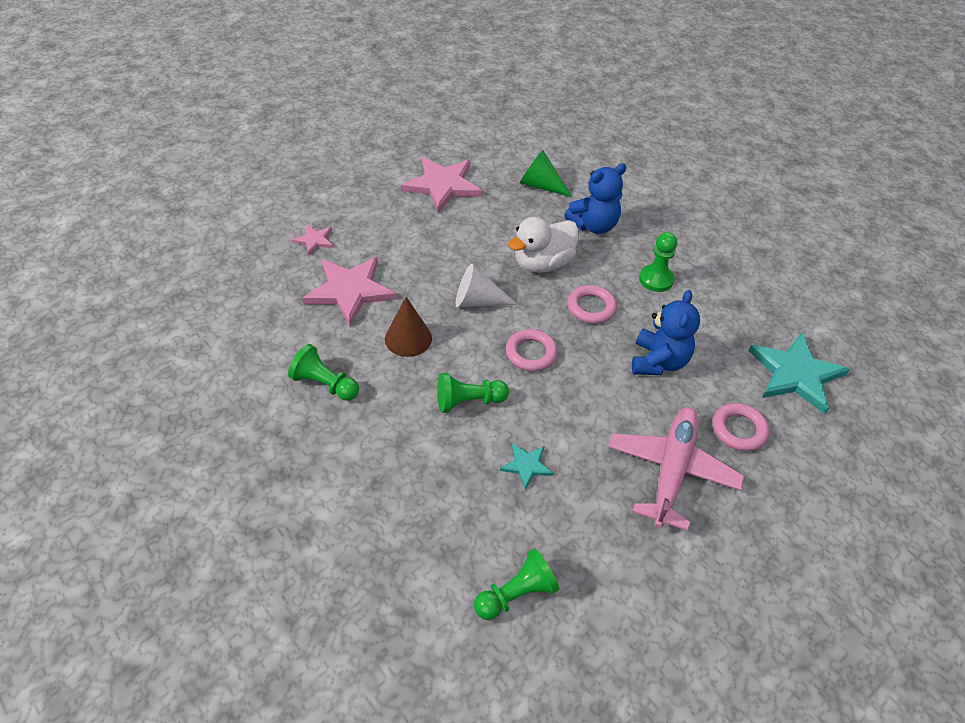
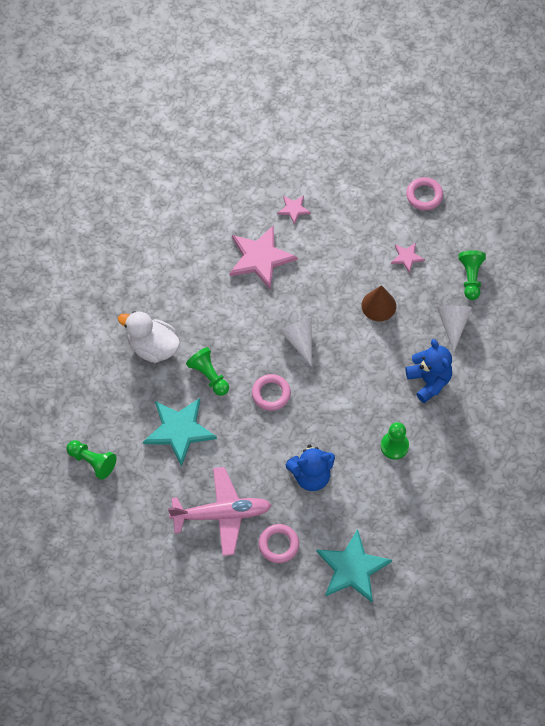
camera: 65 degrees right, 15 degrees up
(325, 384) = (175, 289): green pawn -> green pawn (471, 278)
(408, 338) = (240, 315): brown cone -> brown cone (378, 305)
(442, 185) = (407, 257): pink star -> pink star, size x0.49
(526, 465) = (179, 430): turquoise star -> turquoise star, size x2.04
(540, 185) = (453, 324): green cone -> white cone
(542, 263) = (363, 364): white duck -> white duck (153, 347)
(591, 307) = (337, 414): pink ring -> pink ring (424, 195)
(594, 225) = (429, 381): blue teddy bear -> blue teddy bear turned 150 degrees counterclockwise

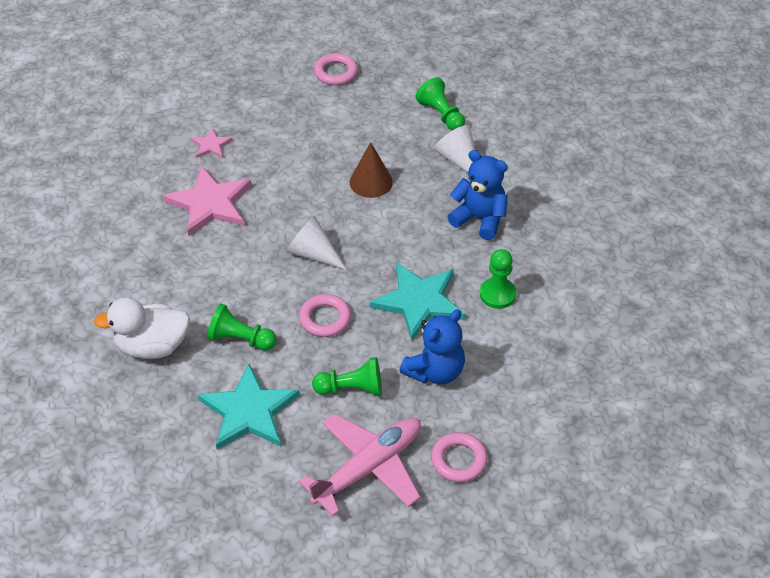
camera: 35 degrees left, 15 degrees down
(92, 462) = (167, 504): green pawn -> green pawn (351, 389)
(352, 568) = (558, 435): turquoise star -> turquoise star (419, 302)
(407, 257) = (363, 128): pink star -> none

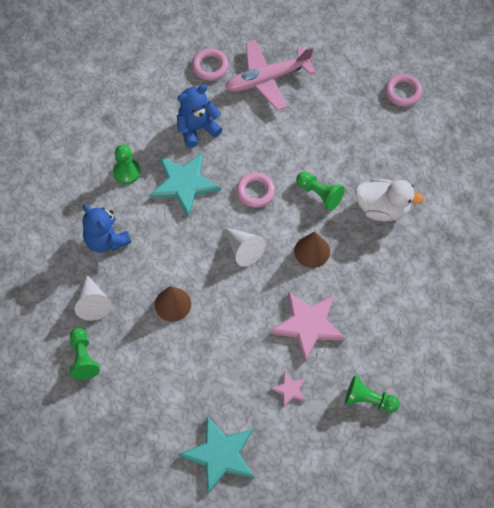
camera: 160 degrees left, 15 degrees up
(229, 274) = (312, 251): none -> brown cone
(249, 411) = (330, 139): turquoise star -> turquoise star (220, 455)
(336, 72) = (151, 443): pink ring -> pink ring (403, 92)
(351, 389) = (257, 133): green pawn -> green pawn (369, 400)

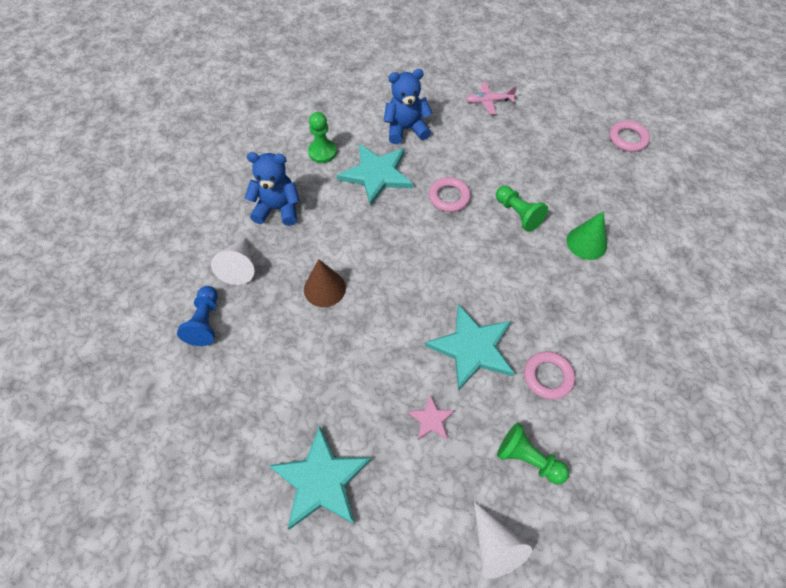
camera: 15 degrees right, 5 degrees down
(83, 358) = (205, 322): green pawn -> blue pawn
(106, 240) = (278, 209): blue teddy bear -> blue teddy bear turned 120 degrees clockwise
(210, 66) = (435, 81): pink ring -> pink ring (548, 377)
(243, 249) = (420, 250): white cone -> white cone (495, 546)
(267, 79) = (489, 101): pink plane -> pink plane, size x0.53
(308, 325) = (472, 348): pink star -> turquoise star
(312, 251) = (496, 269): brown cone -> none
(383, 208) = (586, 243): white duck -> green cone

